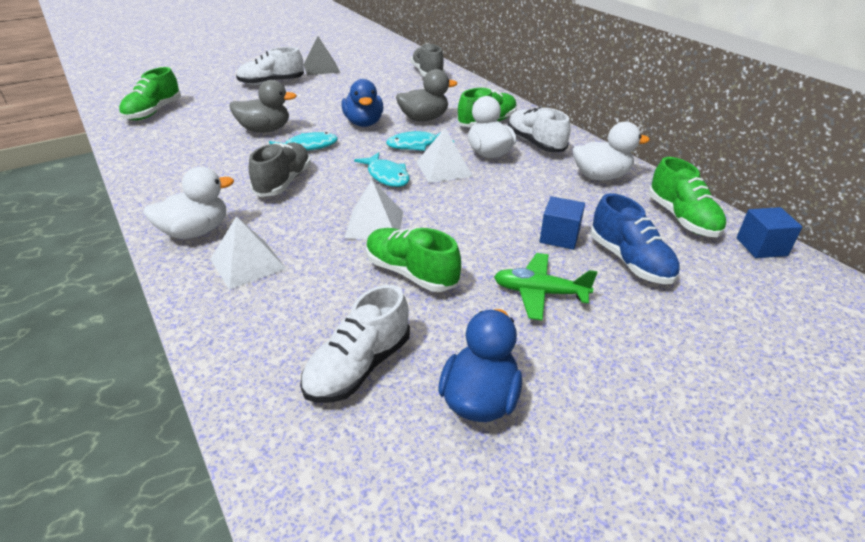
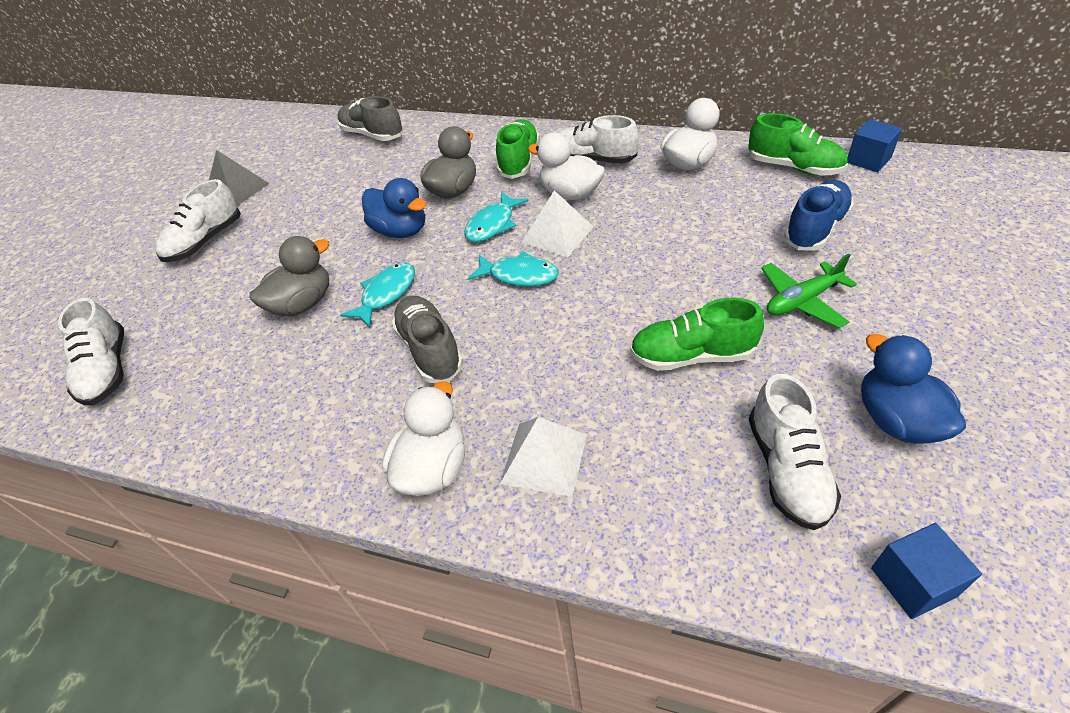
camera: 35 degrees left, 10 degrees up
(153, 112) = (107, 370): green shoe -> white shoe
(374, 224) = (589, 332): white pyramid -> none
(559, 237) = (742, 241): blue cube -> blue cube (913, 582)
(630, 261) = (815, 229): blue shoe -> blue shoe turned 75 degrees counterclockwise

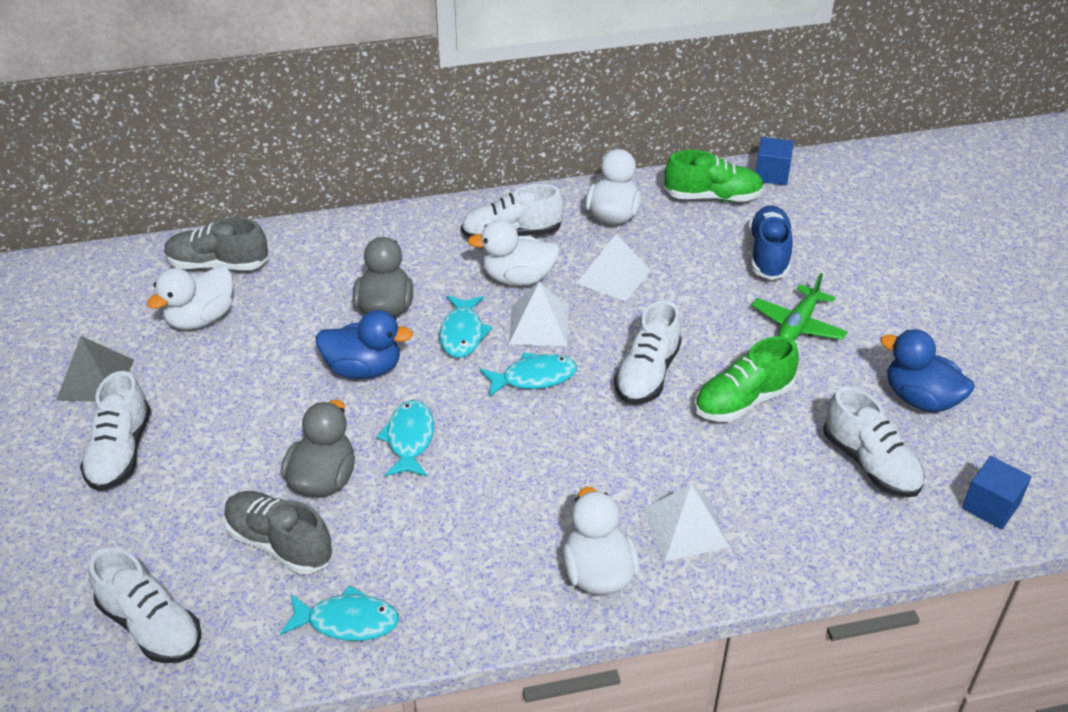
camera: 35 degrees left, 5 degrees down
(219, 423) = (347, 621): none -> turquoise fish
(330, 167) = (201, 319): none -> white duck
(430, 350) = (505, 476): grey shoe -> grey shoe (279, 544)
(519, 161) = (432, 255): green shoe -> none
(618, 302) = (647, 374): none -> white shoe
(651, 212) = (613, 277): none -> white pyramid

